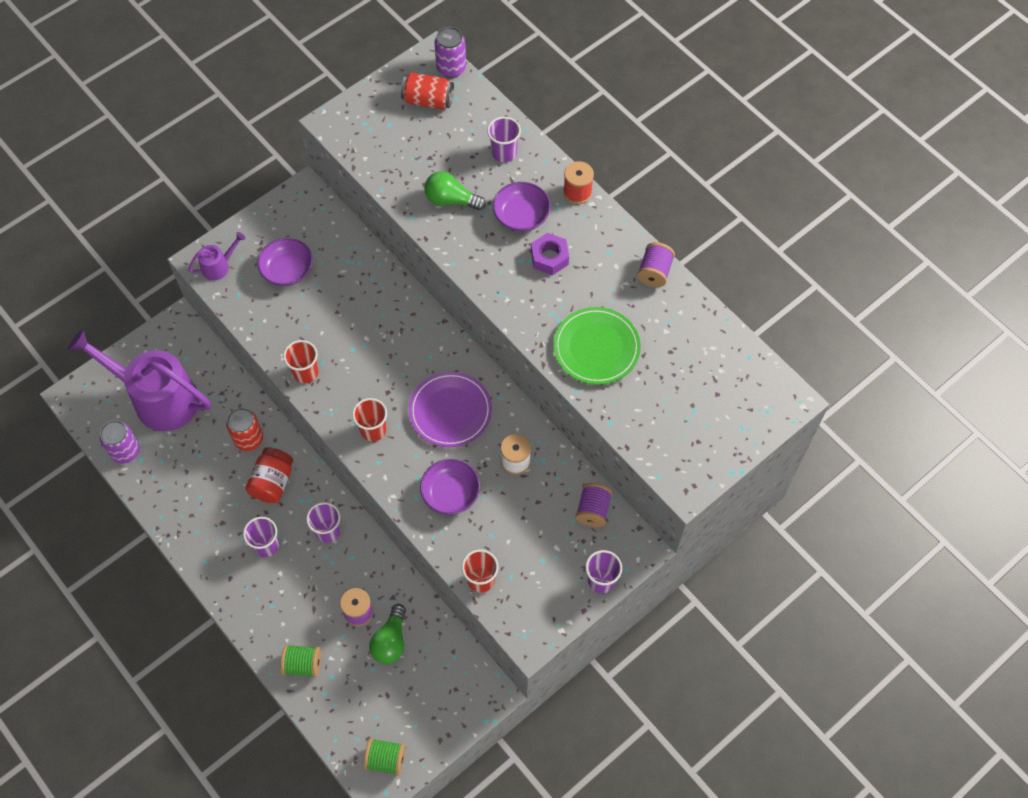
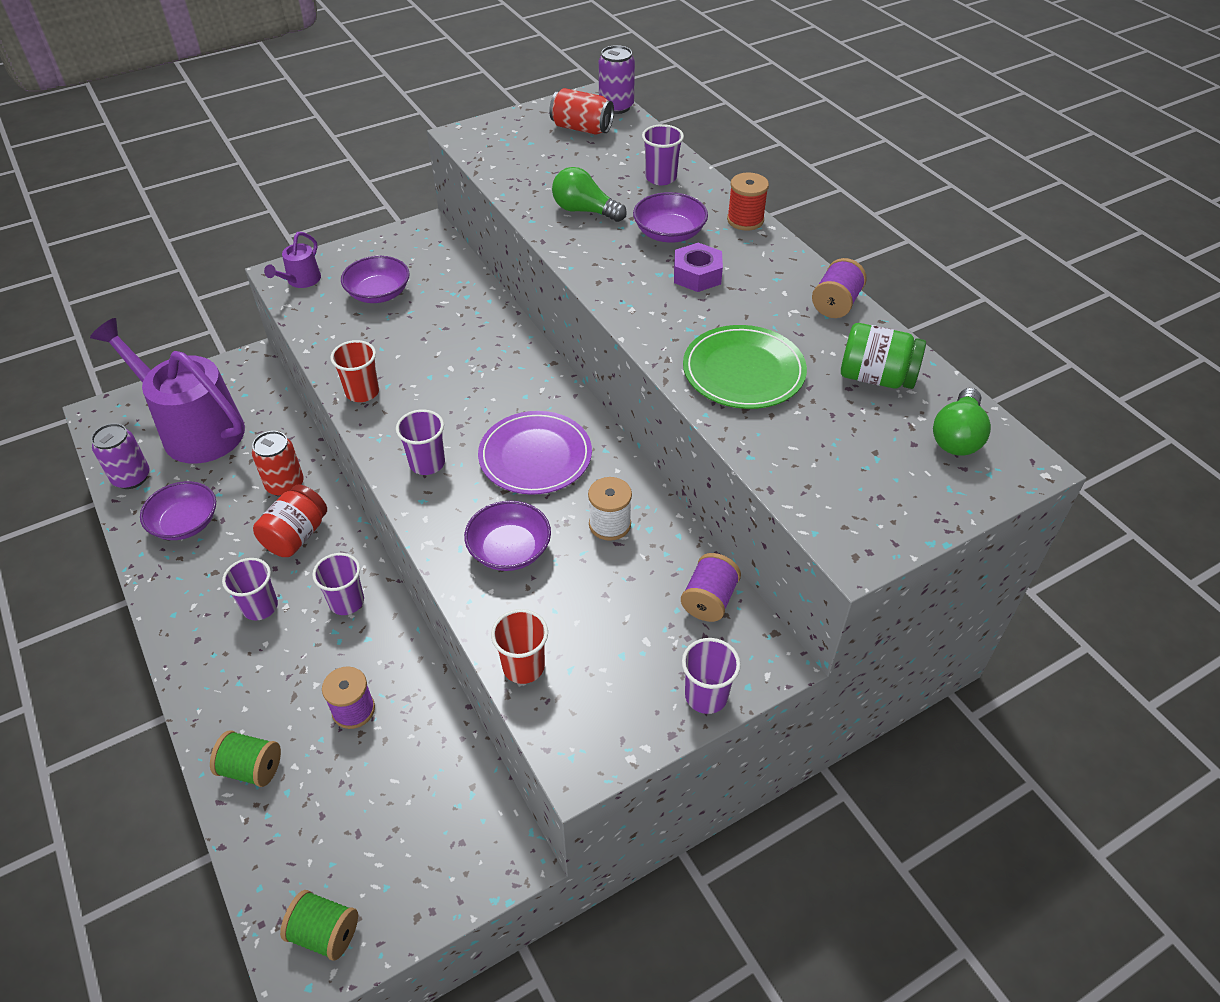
camera: 10 degrees right, 15 degrees down
(184, 485) = (185, 523): none -> purple bowl
(219, 266) = (301, 281): purple watering can -> purple watering can turned 135 degrees clockwise
(373, 430) = (427, 463): red cup -> purple cup
(390, 641) = (386, 757): green light bulb -> green light bulb (957, 436)
(688, 339) = (876, 377): none -> green jar

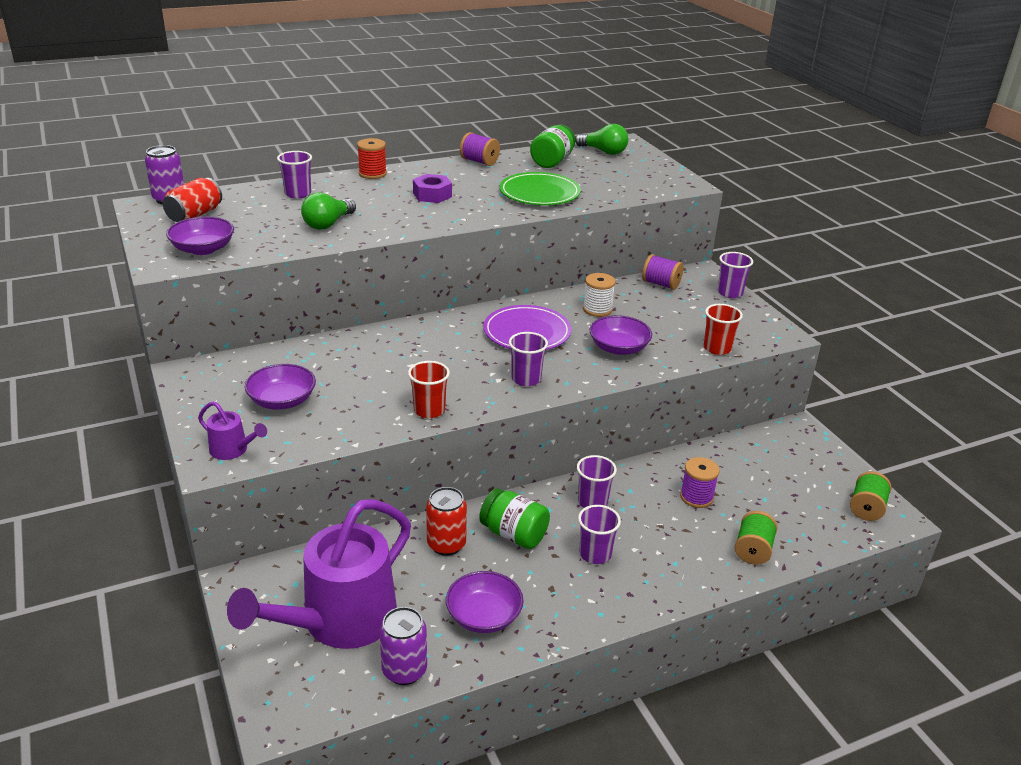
camera: 85 degrees left, 15 degrees down
(296, 536) = (514, 534): red jar -> green jar
(669, 233) = (376, 198): purple bowl -> purple bowl (203, 249)

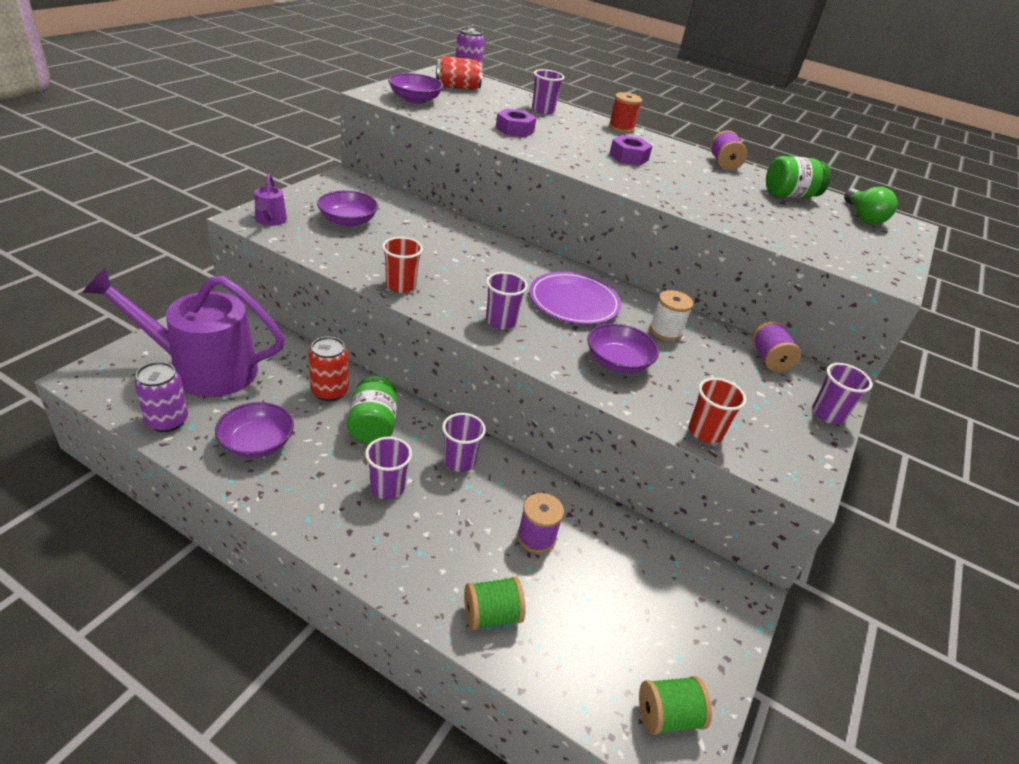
camera: 50 degrees right, 5 degrees up
(328, 224) = (514, 130): green light bulb -> purple nut
(539, 193) = (718, 202): green plate -> none

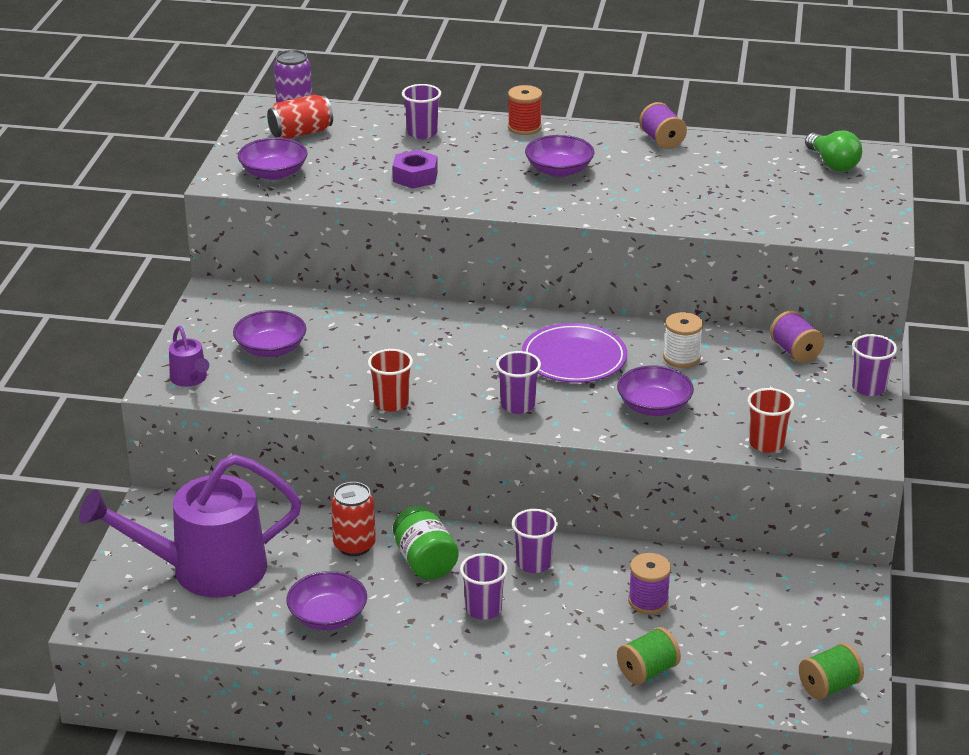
camera: 15 degrees left, 5 degrees down
(167, 421) = (222, 628): purple can -> none
(628, 157) = (559, 170): purple nut -> purple bowl
(789, 195) = (749, 162): green jar -> none

